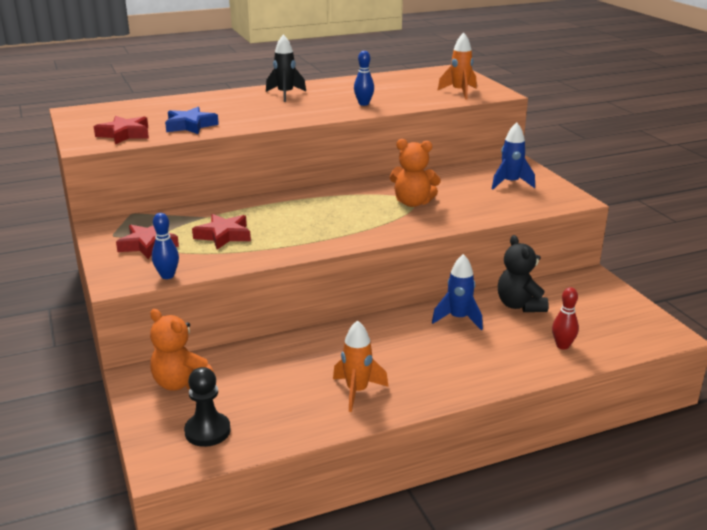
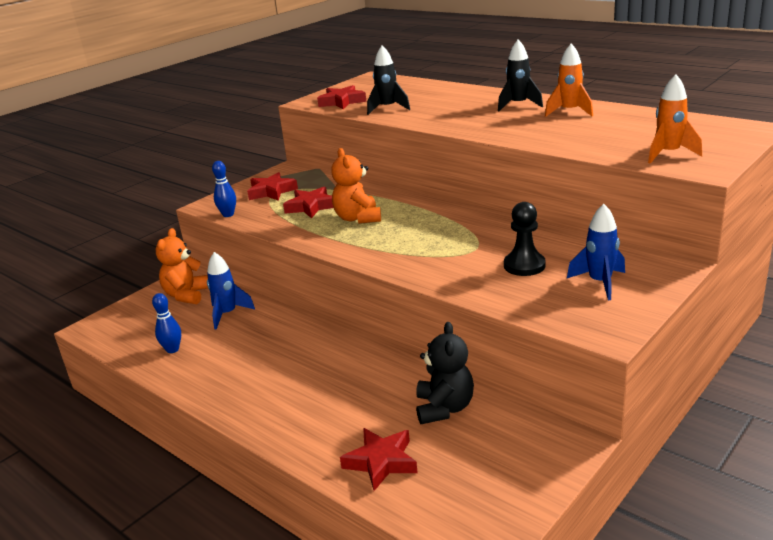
camera: 65 degrees right, 0 degrees up
(190, 125) = (387, 108): blue star -> black rocket
(207, 431) = (133, 328): black pawn -> black pawn (524, 265)
(357, 391) = (217, 368): orange rocket -> orange rocket (569, 112)
(363, 104) = (545, 133): blue bowling pin -> blue bowling pin (172, 349)
(413, 203) = (470, 251): orange teddy bear -> orange teddy bear (358, 218)
(458, 319) = (380, 379): blue rocket -> blue rocket (228, 314)
(519, 305) = (444, 408): black teddy bear -> black teddy bear turned 135 degrees clockwise
(562, 346) = (381, 462): red bowling pin -> red star

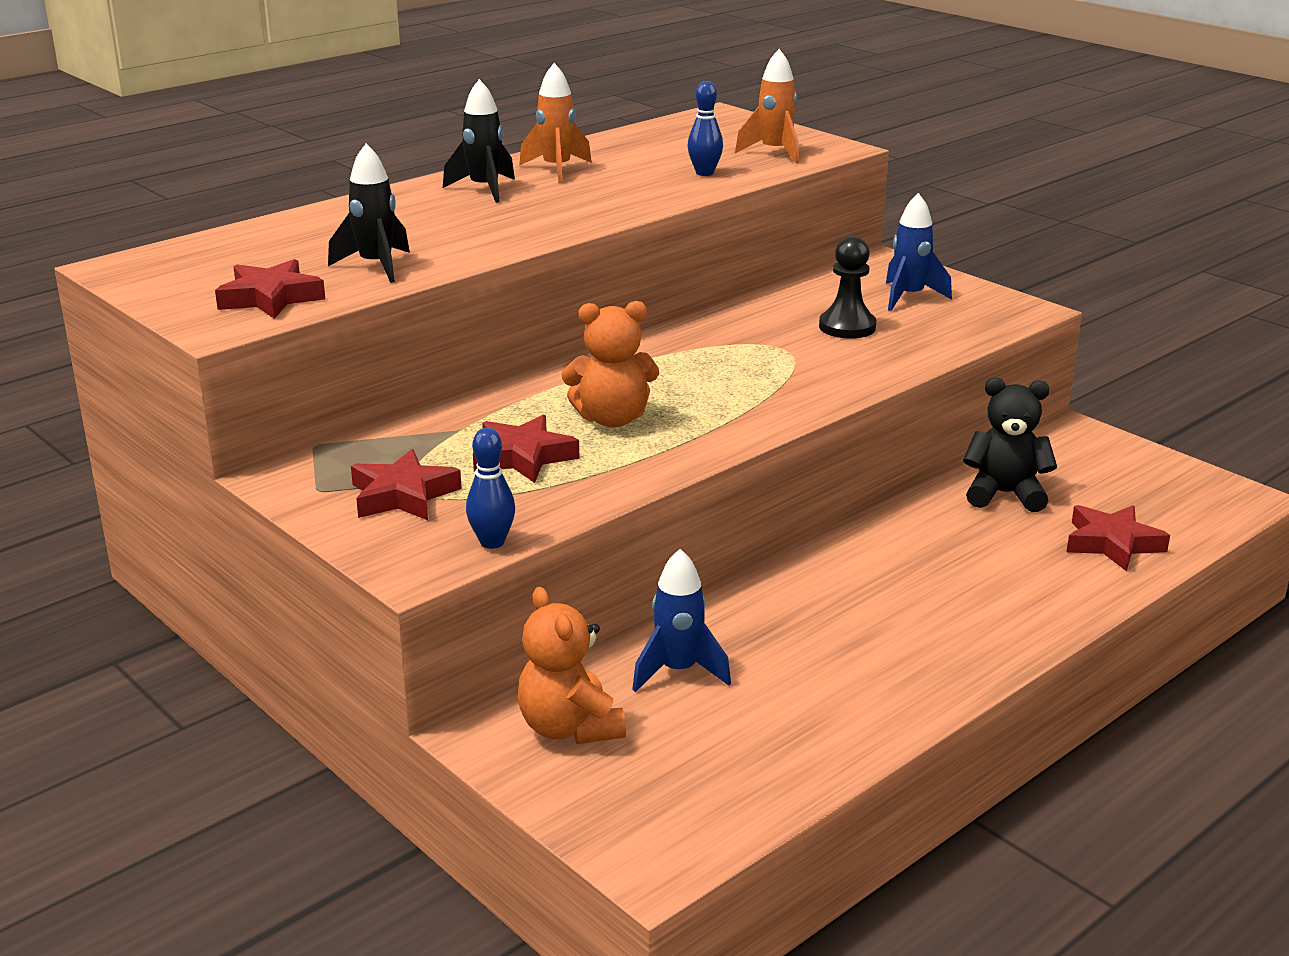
camera: 85 degrees left, 0 degrees up
(172, 349) = (789, 733): blue bowling pin -> blue bowling pin (704, 173)
(186, 295) = (569, 728): orange teddy bear -> orange teddy bear turned 45 degrees clockwise

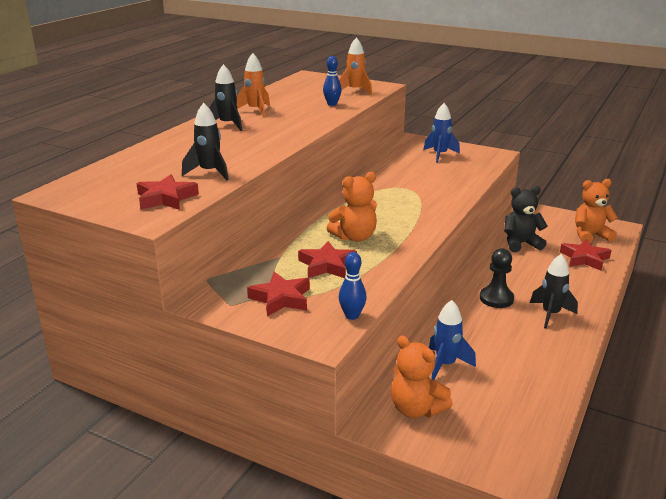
camera: 20 degrees left, 0 degrees up
(847, 327) = (425, 173): black pawn -> black pawn (496, 298)
(948, 628) = (550, 314): none -> black rocket
(1166, 503) = (590, 235): none -> orange teddy bear

